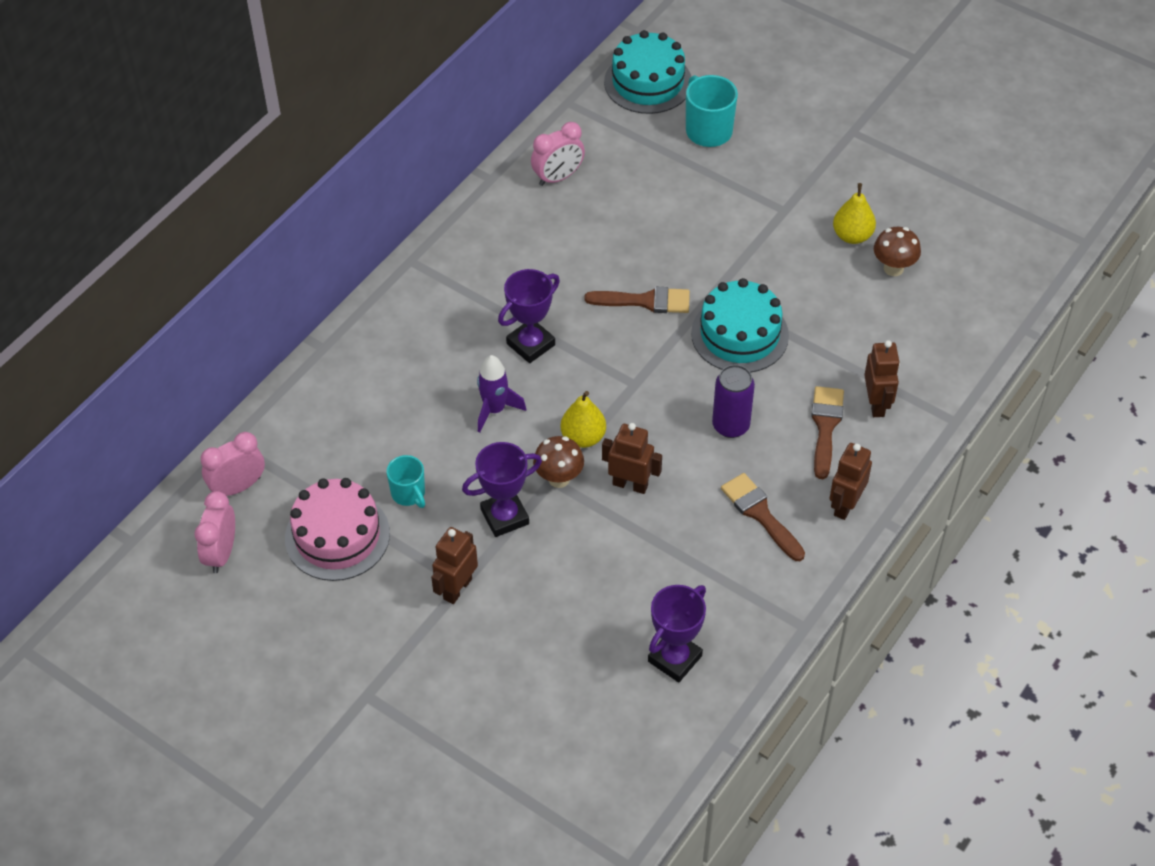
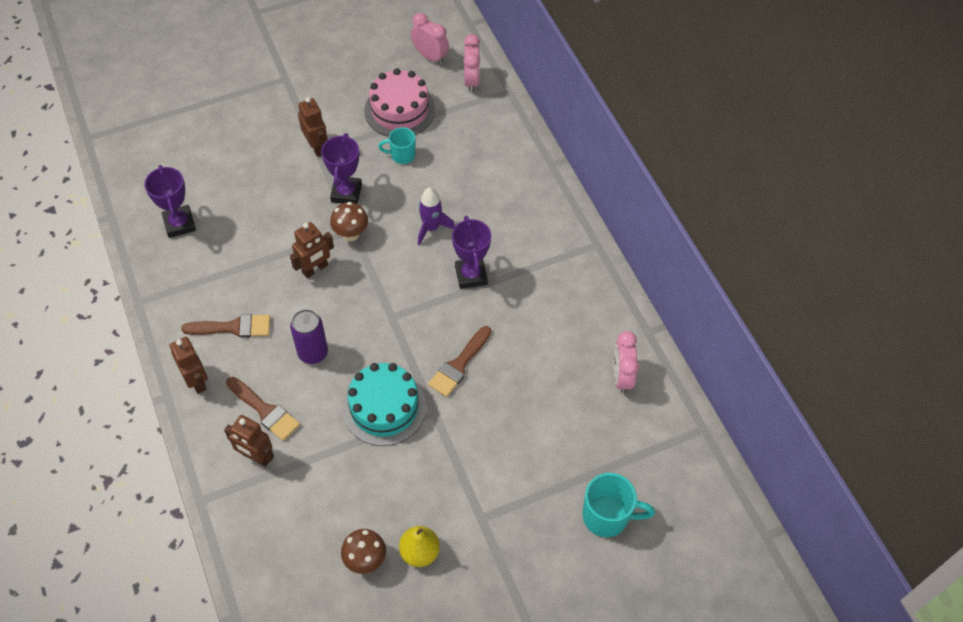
camera: 120 degrees right, 5 degrees up
(583, 437) = (371, 264): yellow pear -> none
(648, 82) = (693, 504): turquoise cake -> none

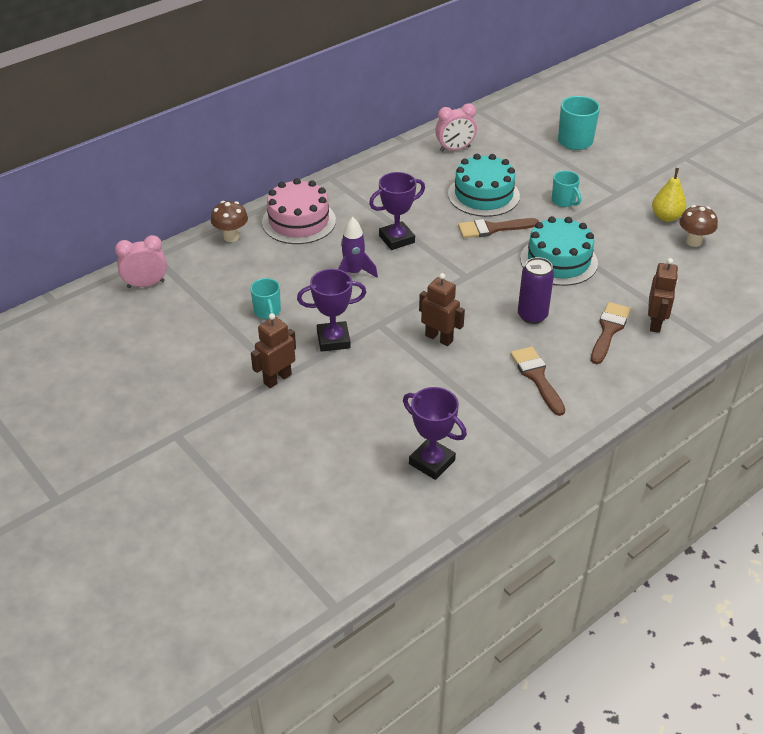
camera: 105 degrees left, 15 degrees down
(179, 224) = (432, 462): purple trophy -> purple trophy turned 75 degrees clockwise
(197, 381) = (609, 385): brown robot -> none
(351, 234) = (385, 324): brown mushroom -> brown mushroom (231, 237)
(399, 110) = (202, 327): pink cake -> pink cake (299, 221)
(430, 56) = (113, 322): pink clock -> none
(459, 365) = (492, 228): brown brush -> brown brush turned 150 degrees clockwise
(484, 453) = (564, 201): none -> turquoise mug
(522, 376) = (483, 195): none -> turquoise cake

